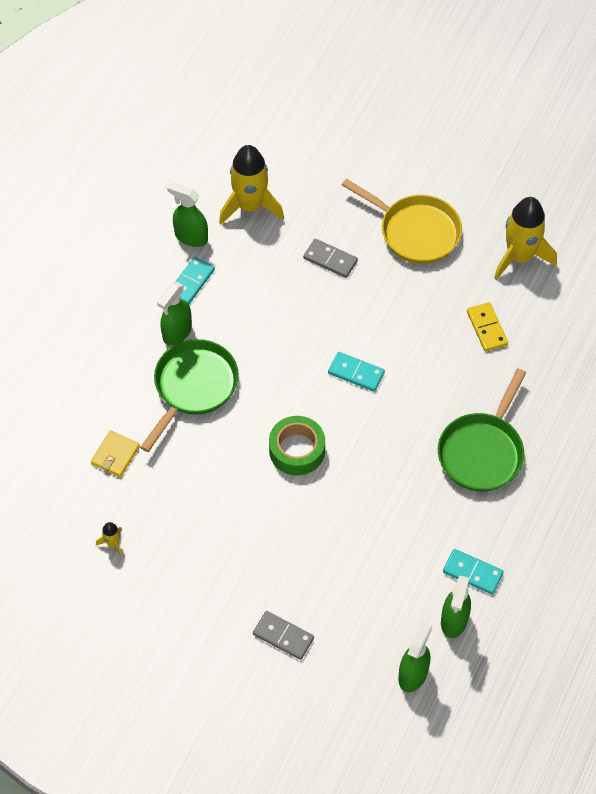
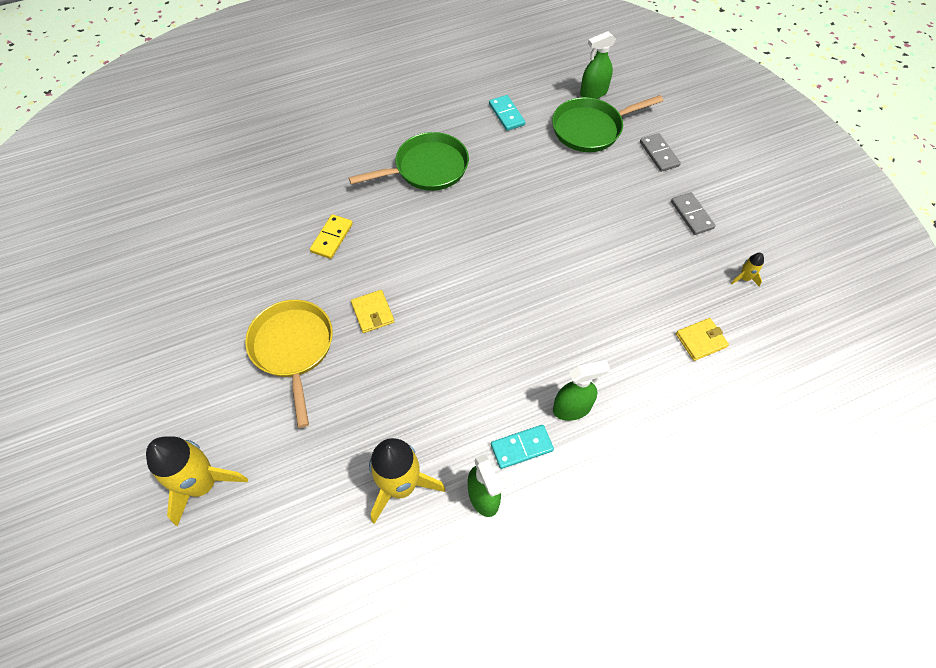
camera: 140 degrees left, 0 degrees up
(193, 387) = (595, 350): green pan -> green pan (591, 129)
(297, 450) = (552, 250): green tape -> none
(330, 259) = (384, 376): grey domino -> grey domino (691, 215)
(356, 373) = (457, 273): turquoise domino -> none
(387, 295) = (373, 313): none -> yellow wallet
(454, 620) = (543, 101): green spray bottle -> none
(520, 257) = (246, 269): yellow rocket -> yellow rocket (203, 484)

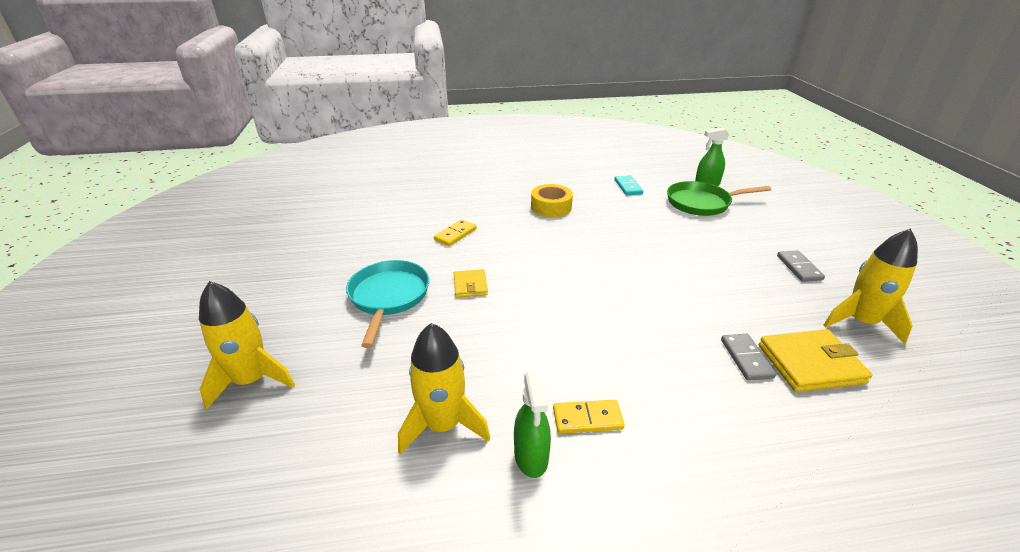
camera: 15 degrees right, 25 degrees down
(293, 349) = (388, 297): yellow pan -> turquoise pan
(427, 168) = (551, 207): green pan -> yellow tape
(521, 447) = (587, 418): turquoise domino -> yellow domino
(572, 408) = (652, 395): green spray bottle -> none
(659, 154) = (766, 225): grey domino -> grey domino (746, 358)
(700, 340) = (810, 364): yellow wallet -> yellow wallet, size x1.73
(744, 278) = (860, 322): yellow rocket -> yellow rocket, size x2.34

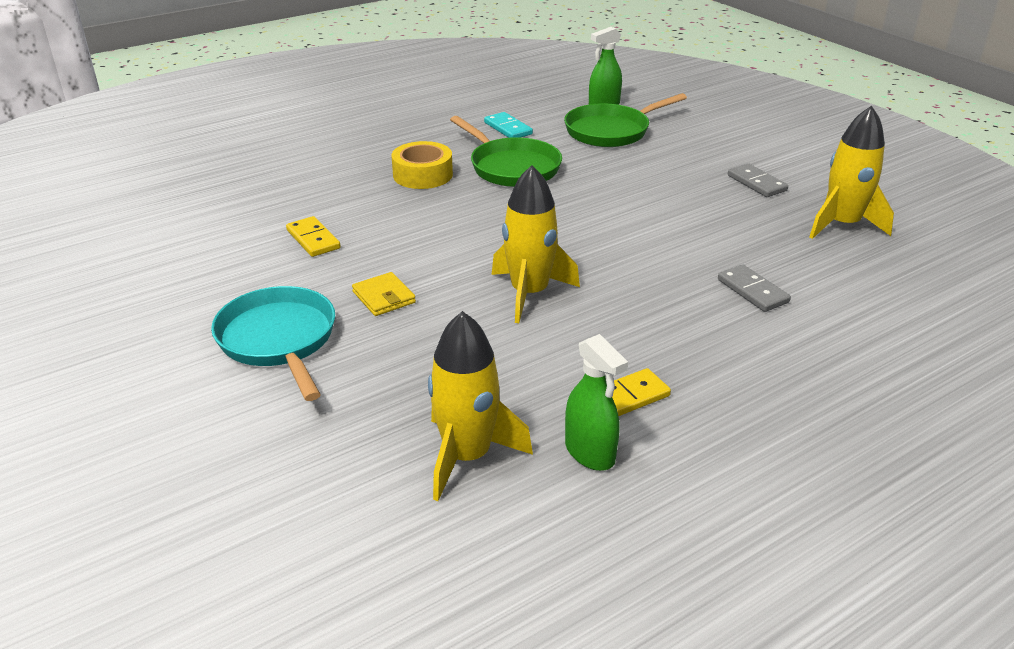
camera: 25 degrees left, 0 degrees up
(251, 380) = (162, 492): yellow rocket -> yellow rocket (529, 293)
(455, 234) = (313, 239): yellow domino -> yellow domino turned 45 degrees counterclockwise
(613, 214) = (511, 167): none -> green pan
(810, 364) = (815, 279): yellow wallet -> none

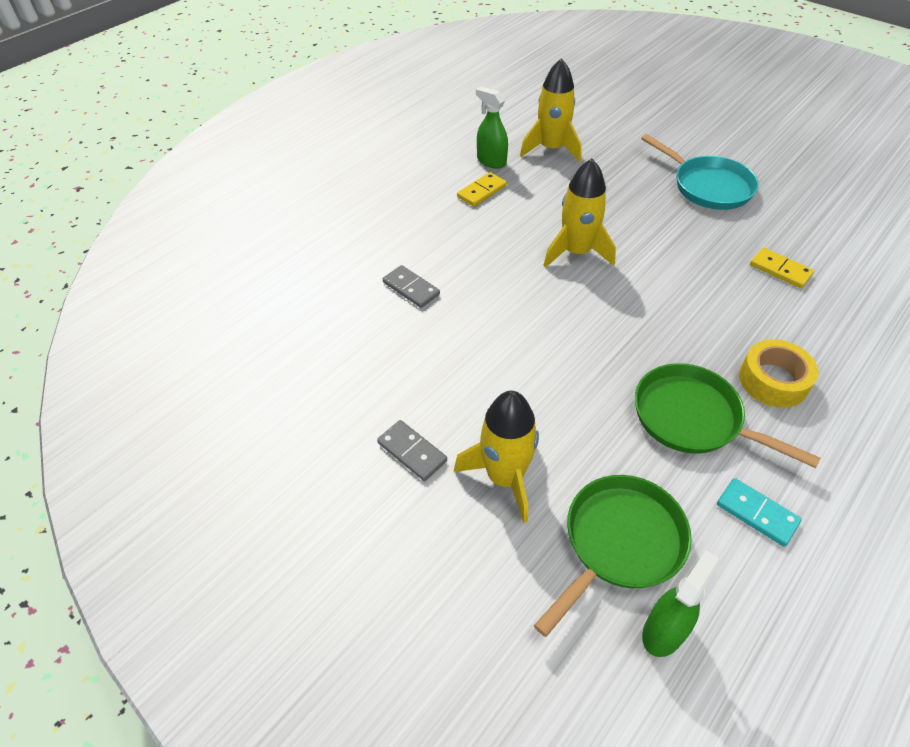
camera: 165 degrees right, 15 degrees up
(384, 297) = (674, 228): yellow wallet -> none
(842, 225) = (325, 393): yellow rocket -> yellow rocket (505, 477)

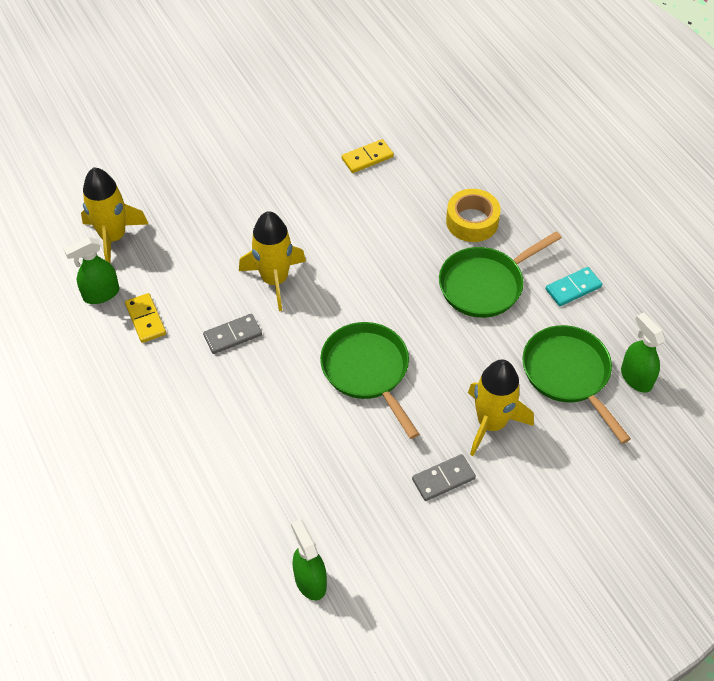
camera: 70 degrees left, 5 degrees up
(259, 377) = (310, 581): none -> green spray bottle
(411, 288) = (255, 424): grey domino -> grey domino (233, 335)
(513, 350) = (368, 371): none -> green pan
(707, 186) = (242, 150): turquoise pan -> none

